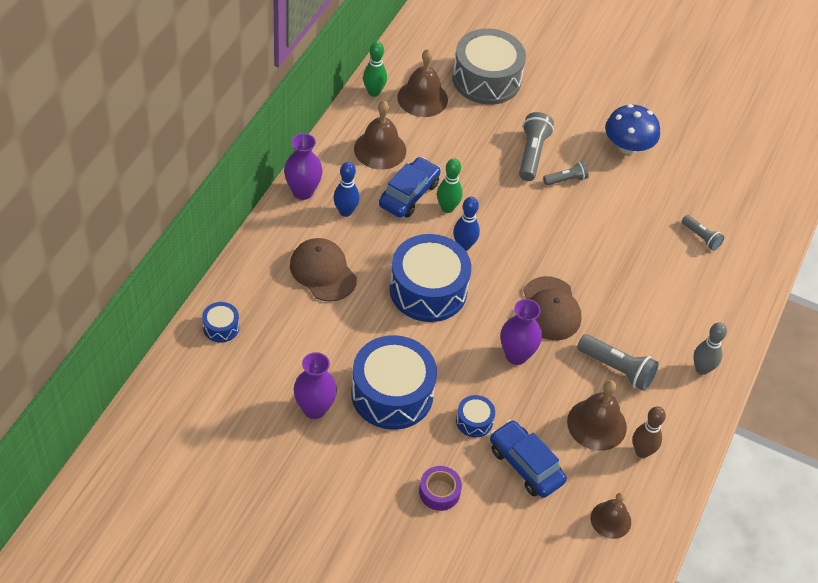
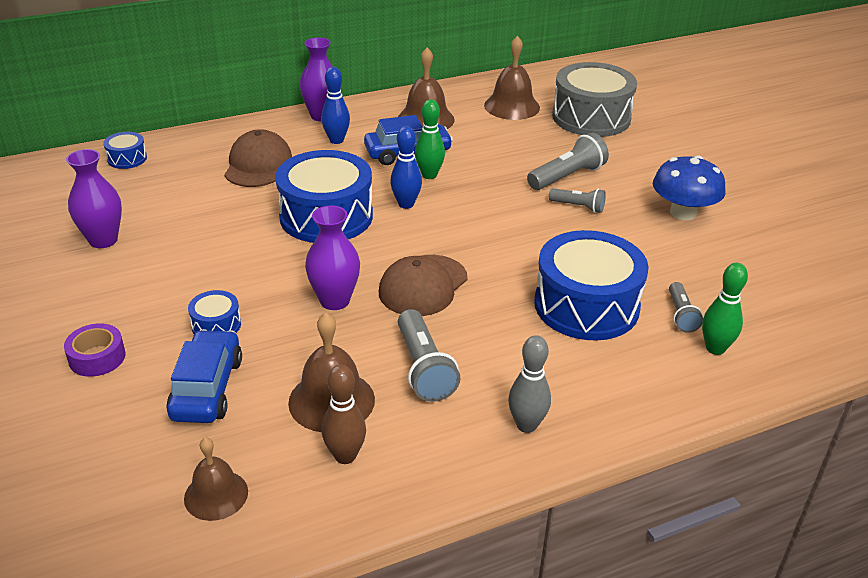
camera: 45 degrees right, 15 degrees down
(374, 92) = (473, 88): green bowling pin -> green bowling pin (715, 348)
(392, 394) = (179, 265): blue drum -> blue drum (586, 305)

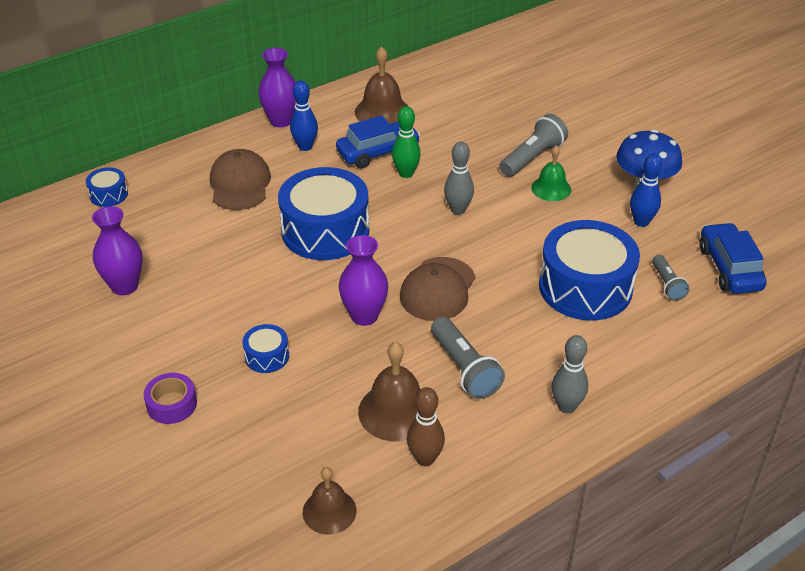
camera: 10 degrees left, 5 degrees up
(207, 388) = (283, 417): blue car -> blue car (729, 268)
(406, 204) = (394, 208): blue bowling pin -> blue bowling pin (641, 222)
(471, 214) = (458, 210): none -> grey bowling pin
(511, 106) = (459, 86): brown bell -> none
(578, 207) = (551, 188): grey flashlight -> green bell
(591, 117) = (536, 89): grey drum -> none
(715, 348) = (702, 312): green bowling pin -> none

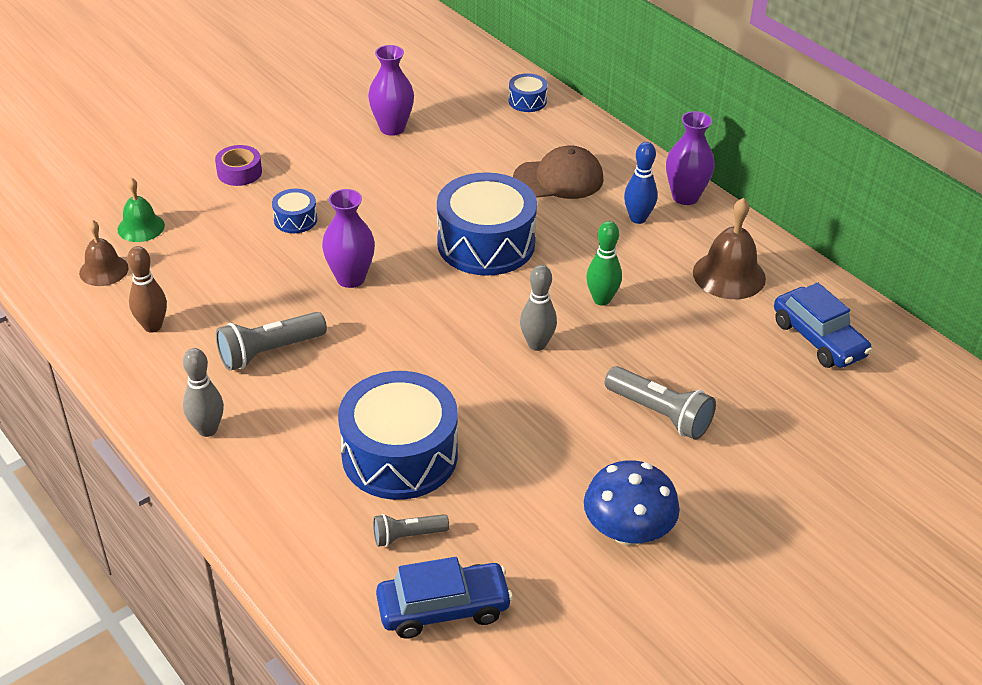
camera: 85 degrees right, 0 degrees up
(378, 152) = (640, 275): blue car -> blue car (818, 339)
(396, 411) = (215, 305): brown bell -> none
(438, 289) = (393, 330): brown cap -> none
(551, 188) = (594, 430): green bell -> green bell (141, 227)
(641, 222) = (535, 520): blue bowling pin -> none

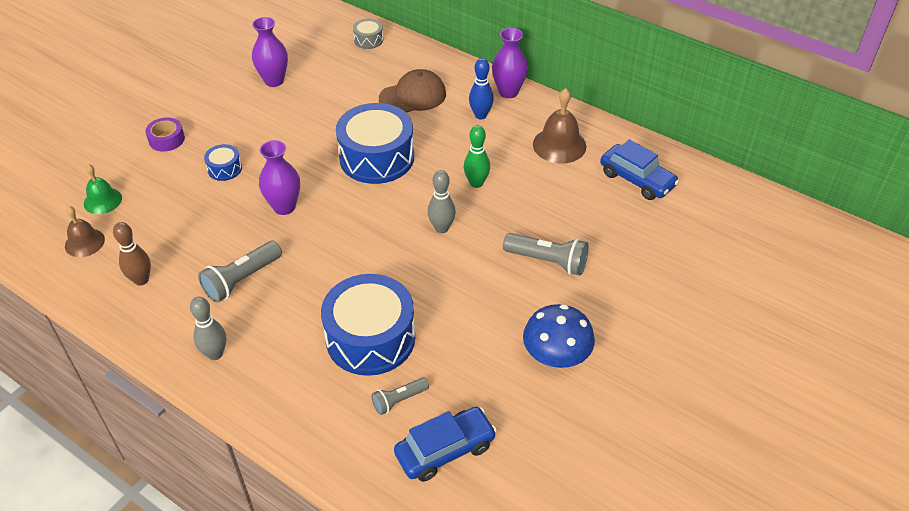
camera: 15 degrees left, 5 degrees up
(527, 101) = (368, 40): blue drum -> grey drum

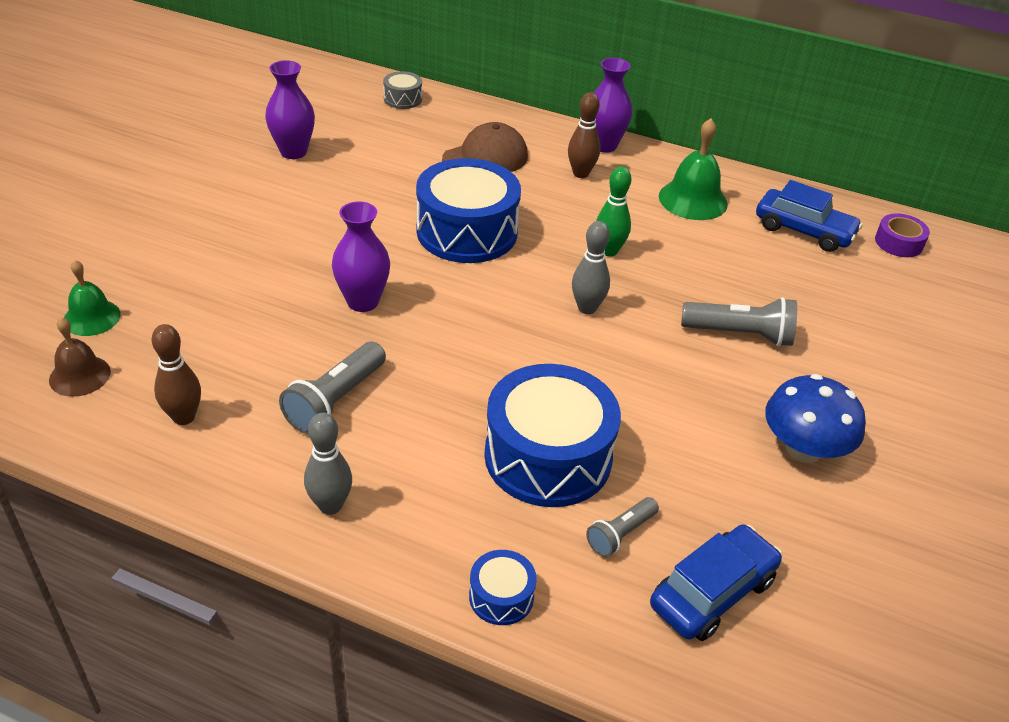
camera: 15 degrees left, 5 degrees down
(166, 139) = (164, 232): purple tape -> purple tape (898, 242)
(224, 169) = (261, 262): blue drum -> blue drum (501, 596)
(480, 115) = (581, 173): blue bowling pin -> brown bowling pin
(559, 145) = (693, 200): brown bell -> green bell

